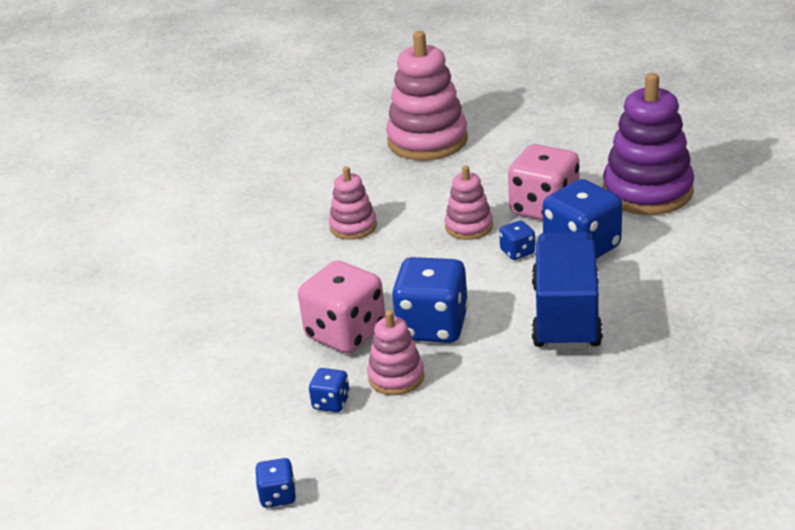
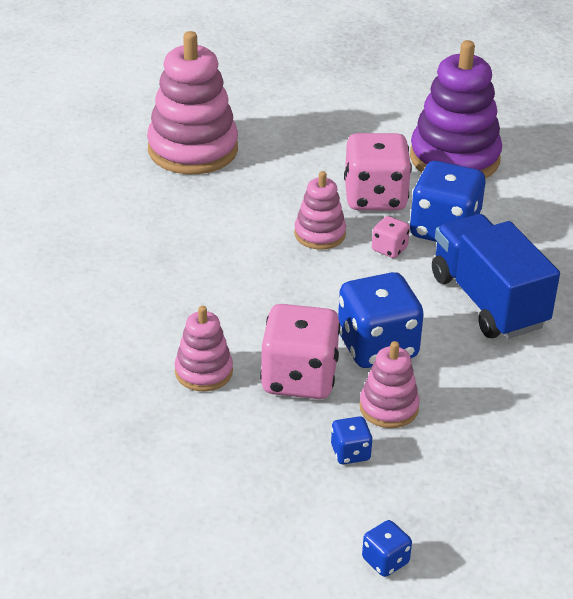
camera: 35 degrees left, 5 degrees up
(353, 227) = (201, 263): pink stacking toy -> pink stacking toy (203, 372)
(517, 252) = (389, 249): blue dice -> pink dice

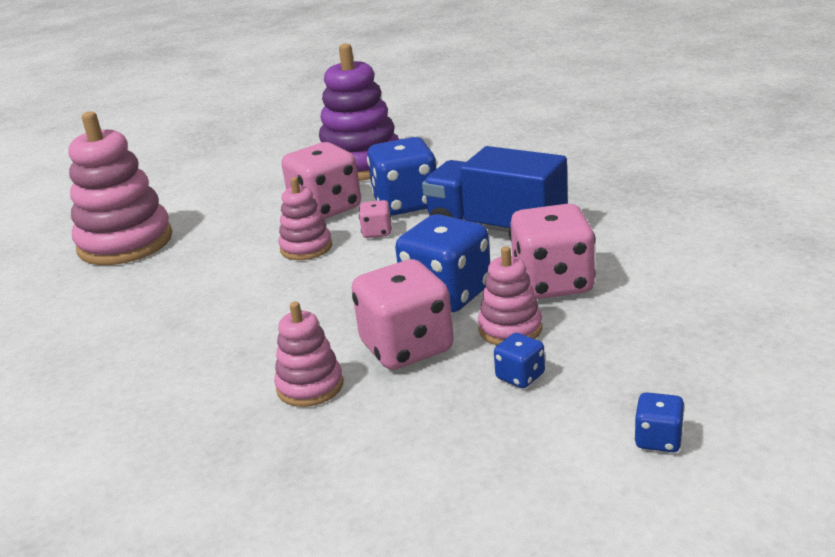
camera: 30 degrees left, 10 degrees down
(468, 385) = (553, 283): none -> pink dice

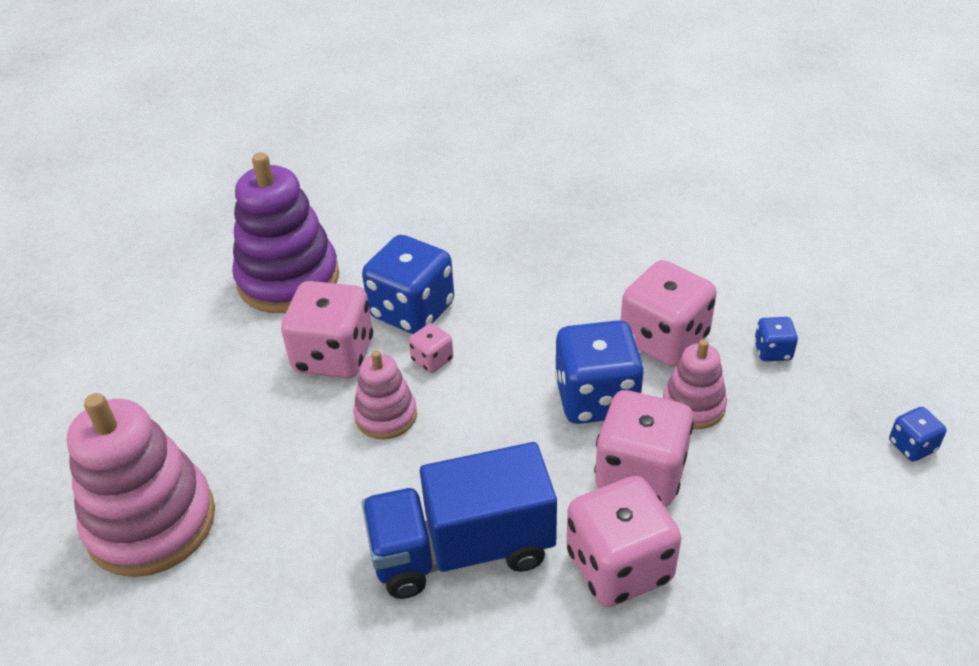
camera: 45 degrees left, 15 degrees up
(310, 386) = (619, 566): pink stacking toy -> pink dice
(496, 229) = (539, 301): blue truck -> blue truck (462, 550)
(520, 376) = (761, 448): blue dice -> blue dice (772, 351)

